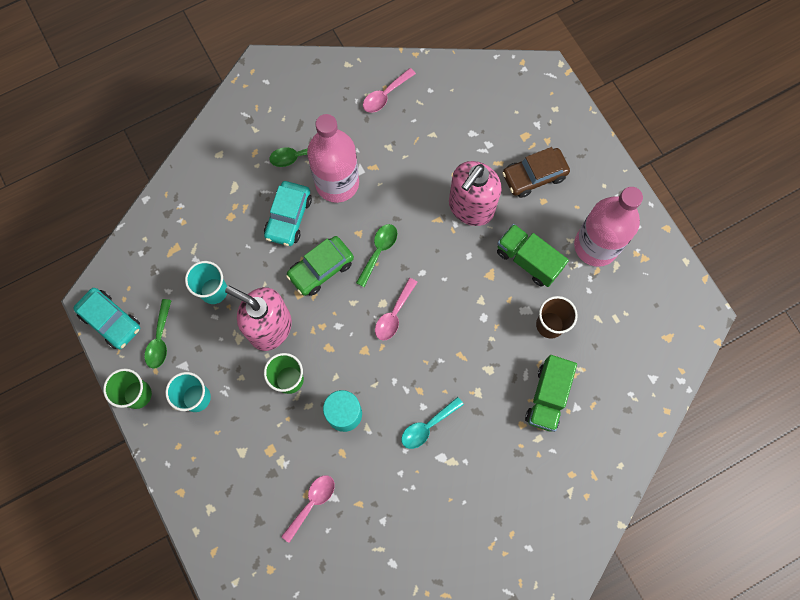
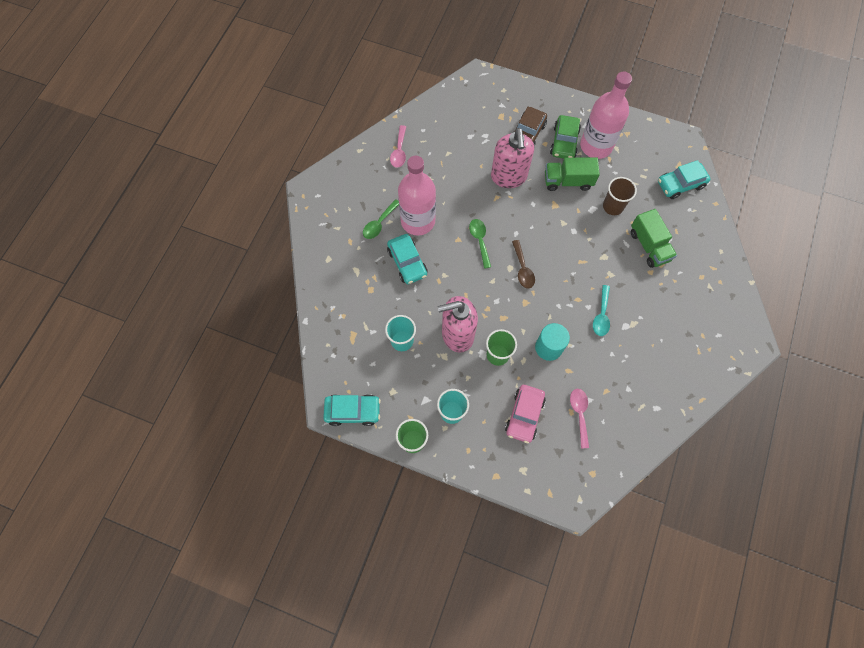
camera: 40 degrees left, 5 degrees down
(160, 339) = (395, 396): green spoon -> none
(259, 459) = (524, 415): none -> pink car
(321, 269) = (455, 277): green car -> green car (564, 142)
(394, 314) = (522, 269): pink spoon -> brown spoon
(648, 359) = (680, 184): none -> turquoise car

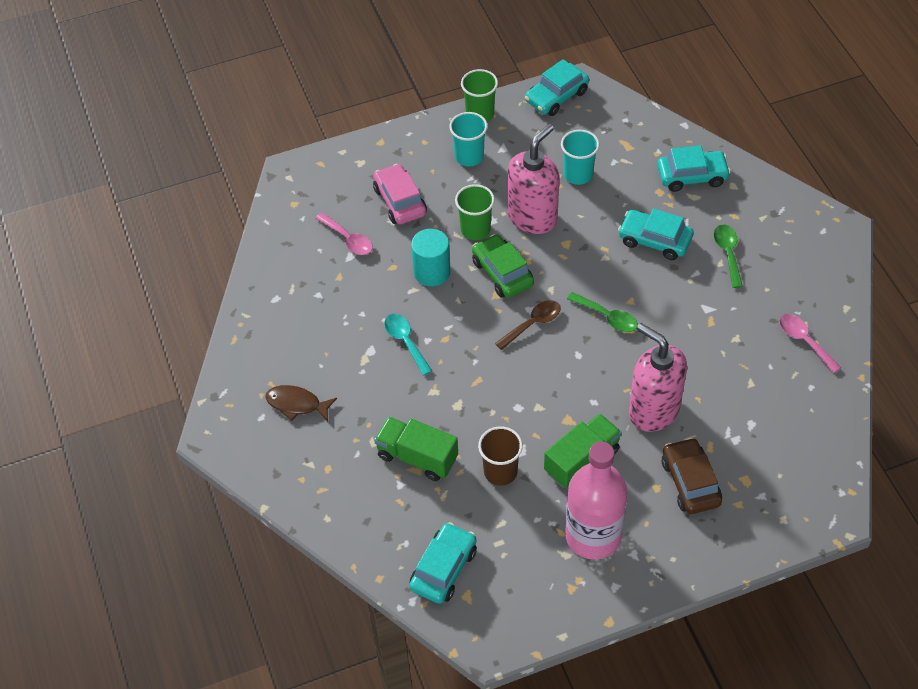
camera: 140 degrees right, 15 degrees down
(342, 283) = (692, 176): none -> turquoise car
(418, 221) = (693, 286): pink bottle -> none
(522, 269) = (532, 324): brown spoon -> brown spoon turned 105 degrees clockwise
(564, 142) = (636, 508): green car -> green car (502, 273)
(693, 326) = (297, 404): none -> brown fish

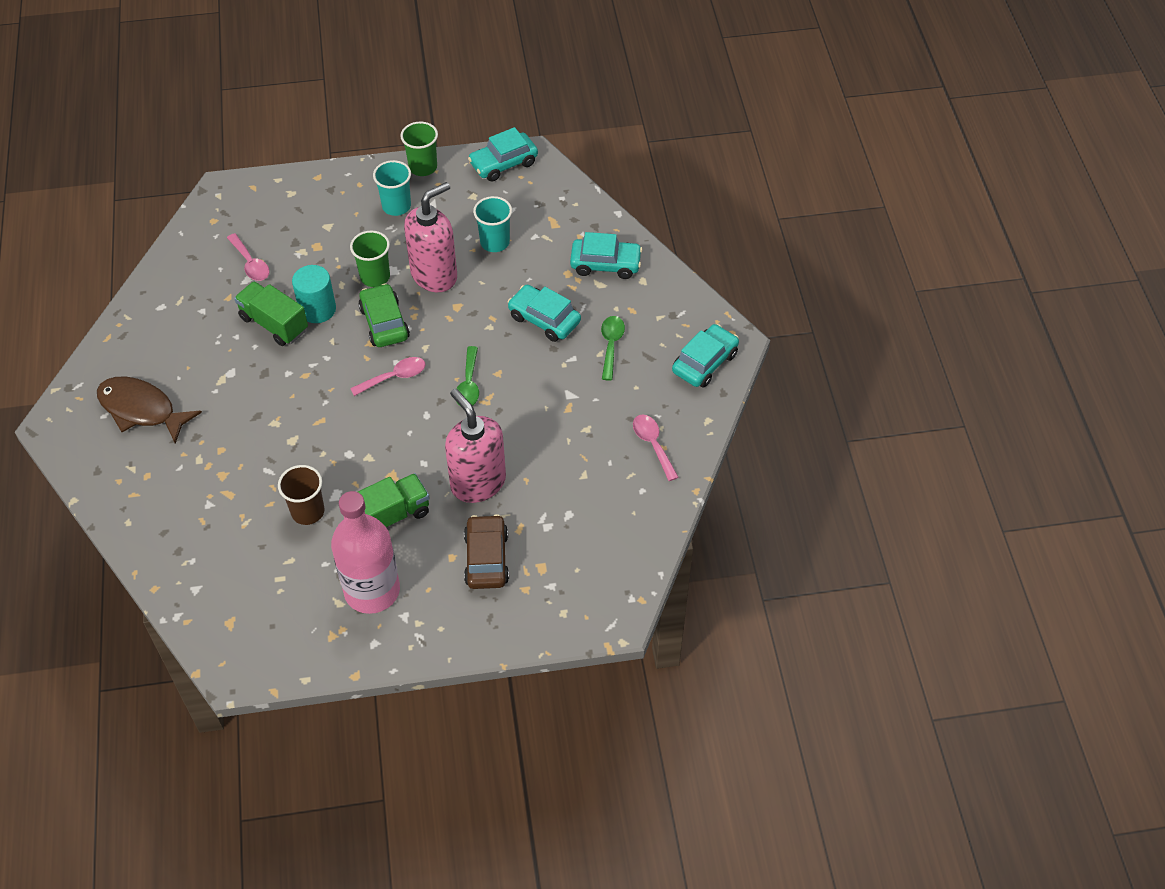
camera: 10 degrees right, 0 degrees up
(297, 404) = (141, 410): brown fish -> brown fish, size x1.57
(400, 201) = (314, 236): pink car -> none
(405, 342) = (266, 371): turquoise spoon -> none
(417, 457) = (234, 482): green truck -> green truck (274, 324)
(443, 569) = (218, 592): turquoise car -> turquoise car (705, 362)
(532, 324) = (394, 377): brown spoon -> pink spoon
(607, 317) = (468, 384): green spoon -> green spoon turned 45 degrees clockwise

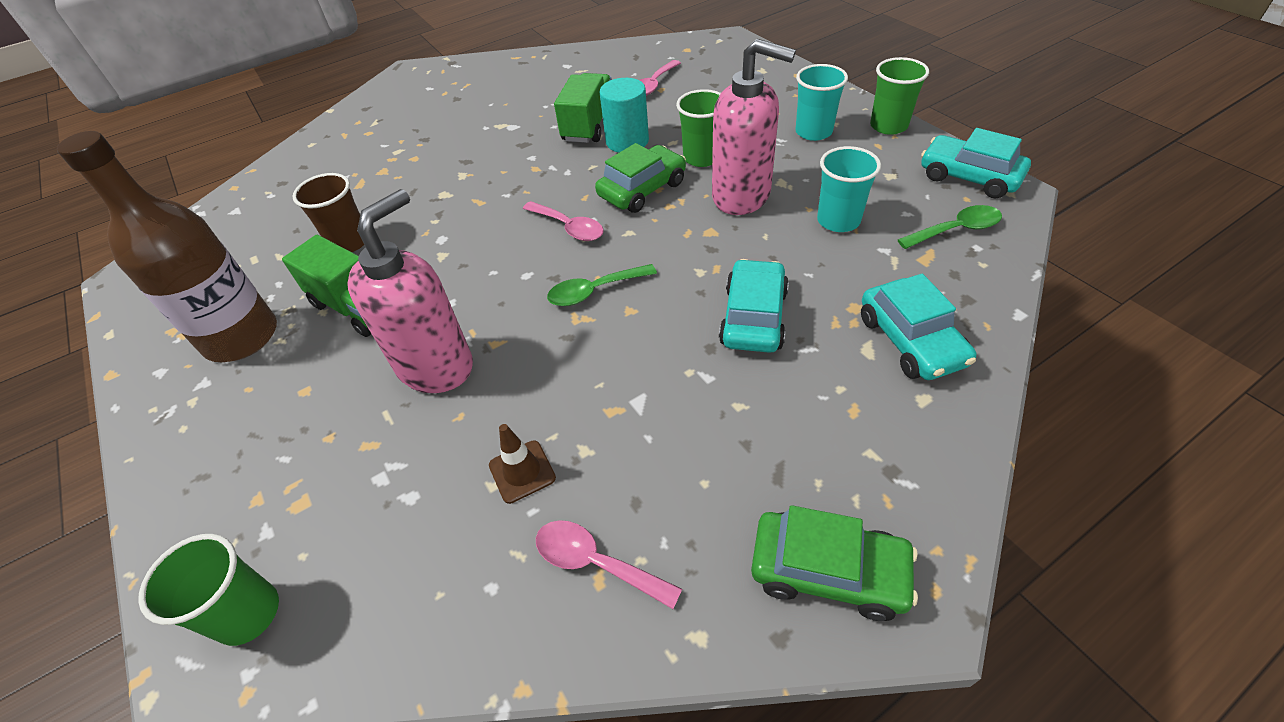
camera: 70 degrees right, 5 degrees down
(141, 410) = (443, 101): brown fish -> none
(372, 590) = (241, 337): pink bottle -> brown bottle
(486, 558) = (307, 429): brown car -> none
(583, 460) = (522, 471): none -> brown traffic cone
(598, 596) = (248, 613): none -> green cup
(611, 345) = (764, 413): green spoon -> green spoon (955, 230)
(653, 445) = (596, 563): pink spoon -> pink spoon turned 105 degrees counterclockwise
(705, 362) = (828, 571): turquoise car -> green car

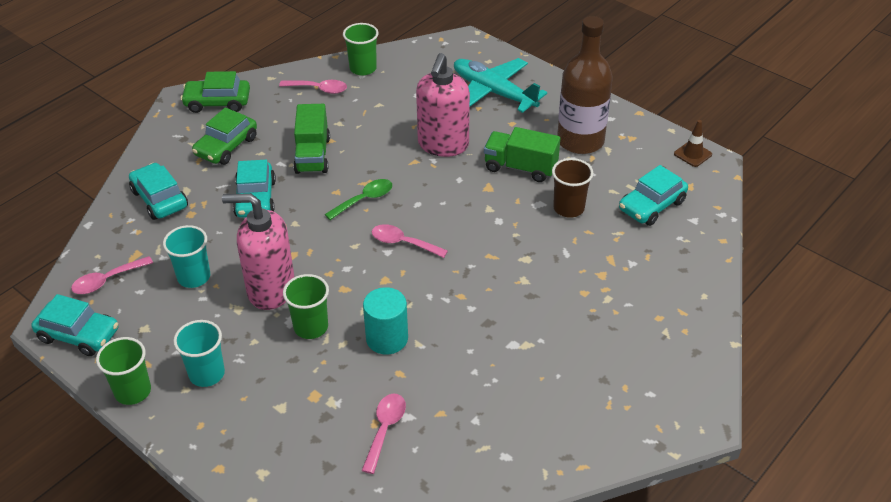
camera: 160 degrees right, 5 degrees down
(248, 613) = (460, 54): green cup -> green cup (363, 68)
(257, 232) = (651, 205): none -> turquoise car
(275, 471) = (493, 92): none -> turquoise plane
(522, 471) = (367, 111): brown traffic cone -> brown traffic cone (692, 154)
(589, 125) = (433, 355): green truck -> green truck (312, 155)
(642, 189) = (356, 285): green car -> green car (226, 146)
(955, 230) = (107, 280): green spoon -> pink spoon

